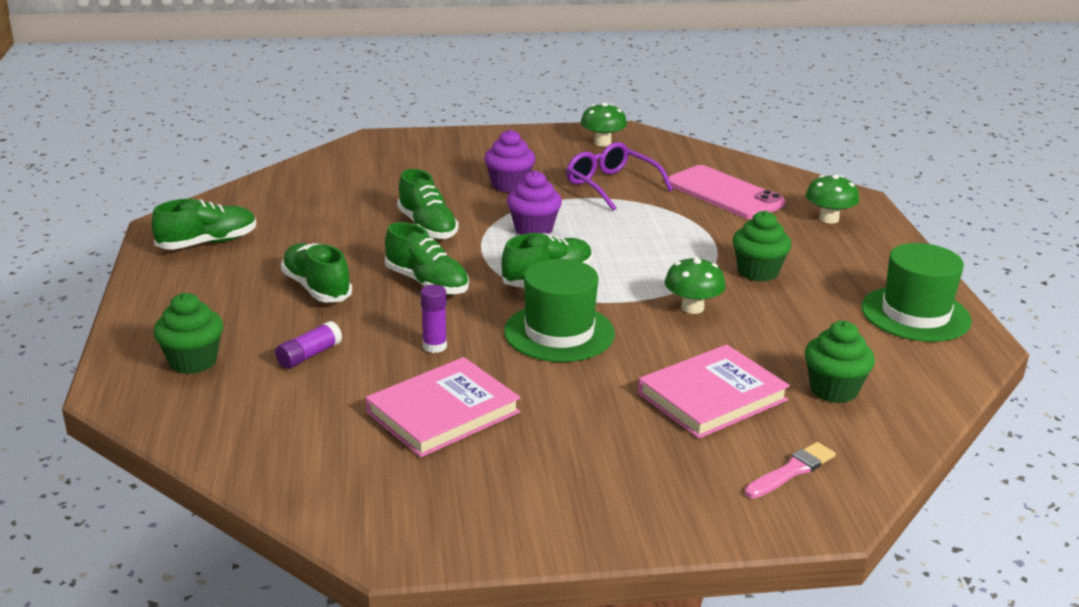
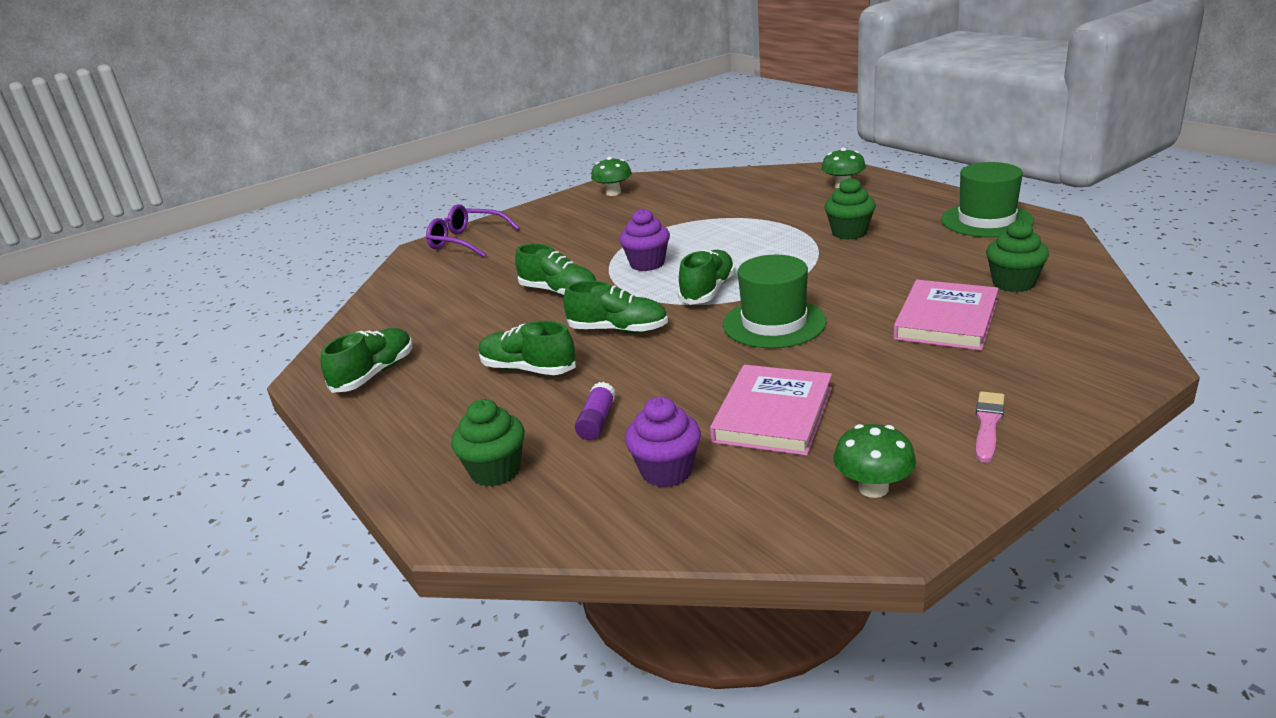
camera: 25 degrees left, 0 degrees up
(434, 346) = (693, 371): purple glue stick -> none
(509, 185) = (583, 242): purple cupcake -> purple cupcake (666, 471)
(611, 185) = (662, 216): purple glasses -> purple glasses (467, 241)
(692, 308) = (842, 270): green mushroom -> green mushroom (873, 488)
(724, 193) = (750, 195): pink phone -> none
(792, 471) = (1072, 344): pink brush -> pink brush (988, 424)

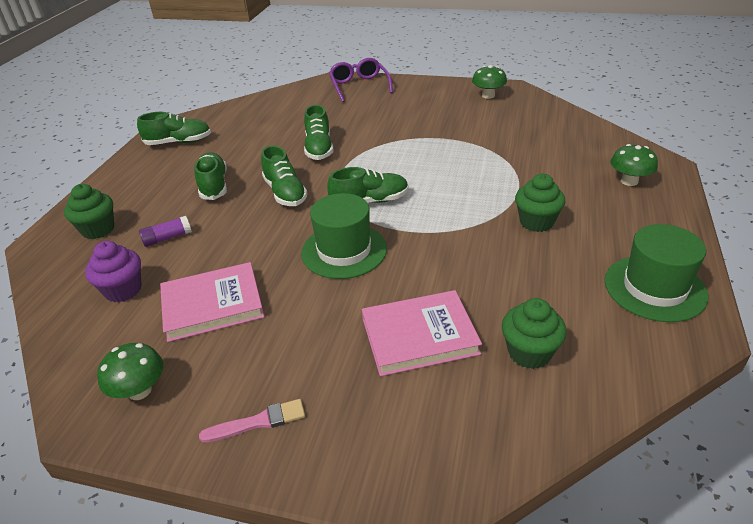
camera: 50 degrees right, 10 degrees up
(647, 264) = (389, 160): purple cupcake -> none

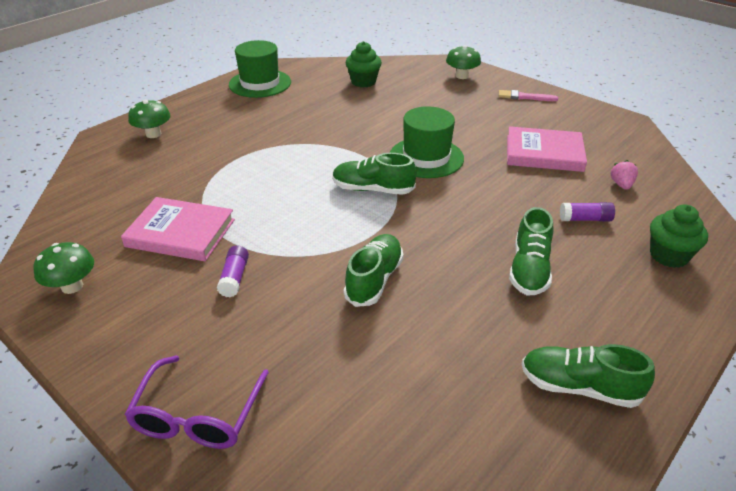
camera: 155 degrees left, 0 degrees up
(123, 290) = (621, 185): purple cupcake -> pink strawberry
(140, 390) = (595, 125): green mushroom -> green mushroom (461, 76)
(285, 193) = (449, 228): green shoe -> none
(405, 124) = (234, 278): none -> purple glue stick
(419, 336) = (414, 102): pink book -> pink book (180, 233)
(536, 222) = (266, 131): green cupcake -> none

